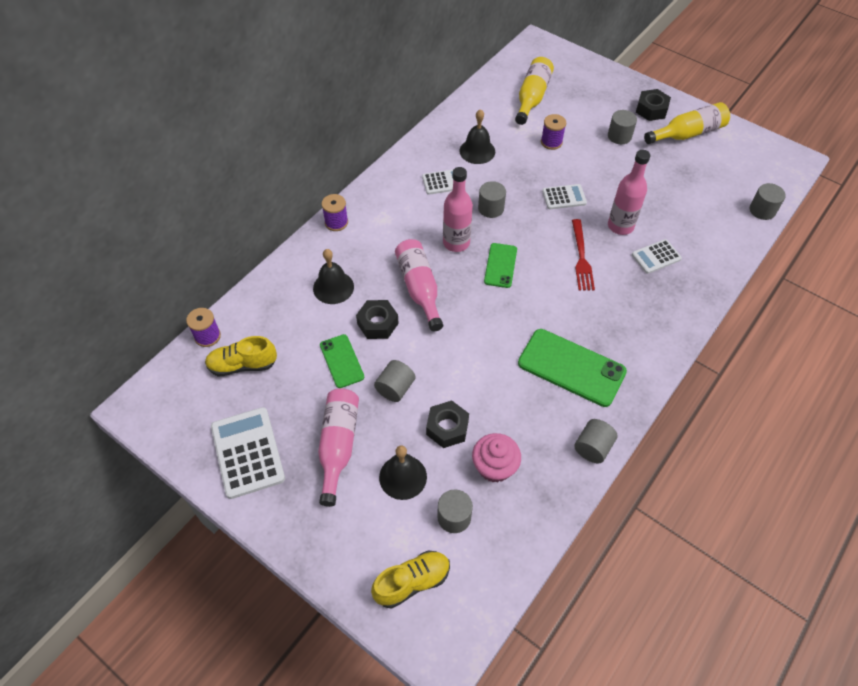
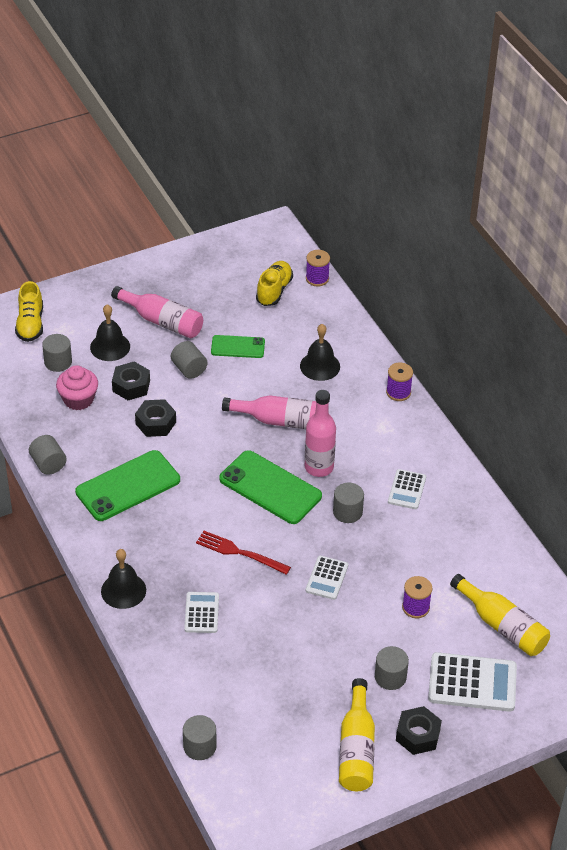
camera: 115 degrees right, 10 degrees down
(247, 452) = (192, 273): white calculator -> white calculator (472, 683)
(377, 323) = (261, 381): black nut -> black nut (155, 423)
(477, 151) = (438, 536): black bell -> black bell (123, 590)
(500, 265) = (270, 488): green phone -> green phone, size x1.73
(620, 226) = (259, 605): pink bottle -> none

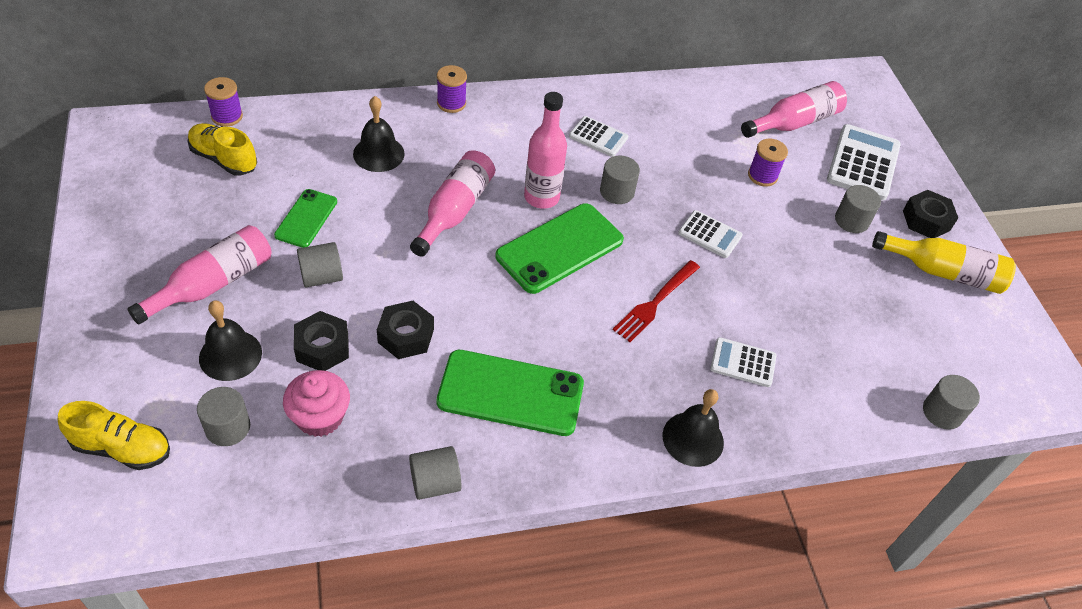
camera: 80 degrees left, 5 degrees up
(128, 486) = (510, 393): green phone -> green phone turned 60 degrees counterclockwise
(502, 625) = (794, 122): yellow bottle -> pink bottle

